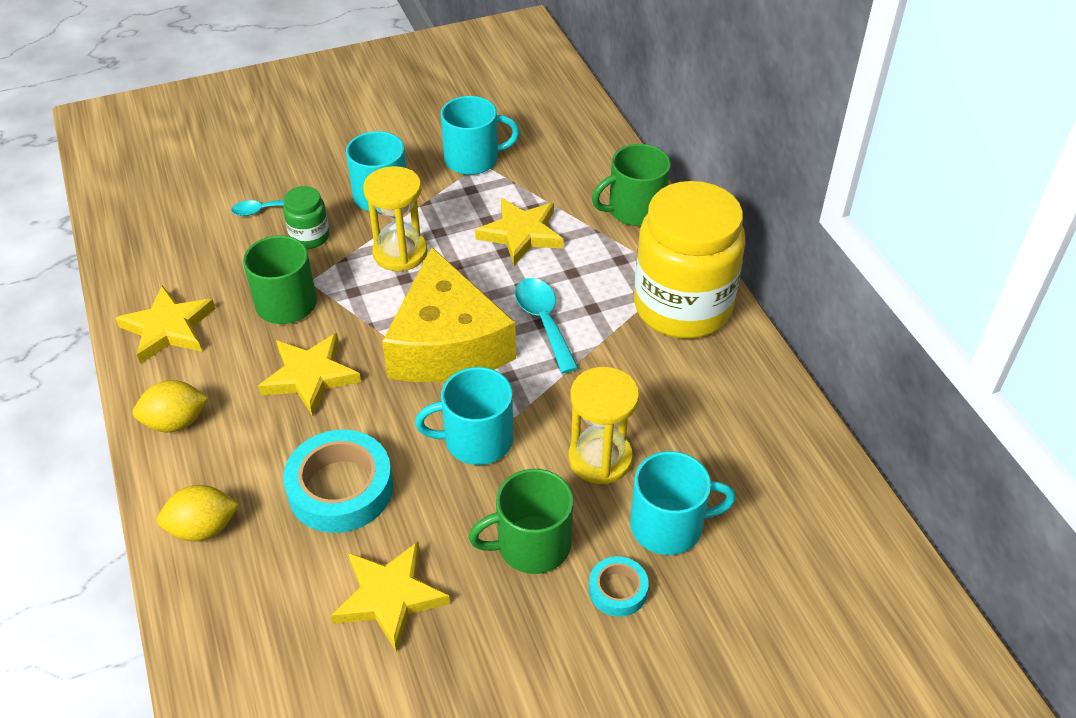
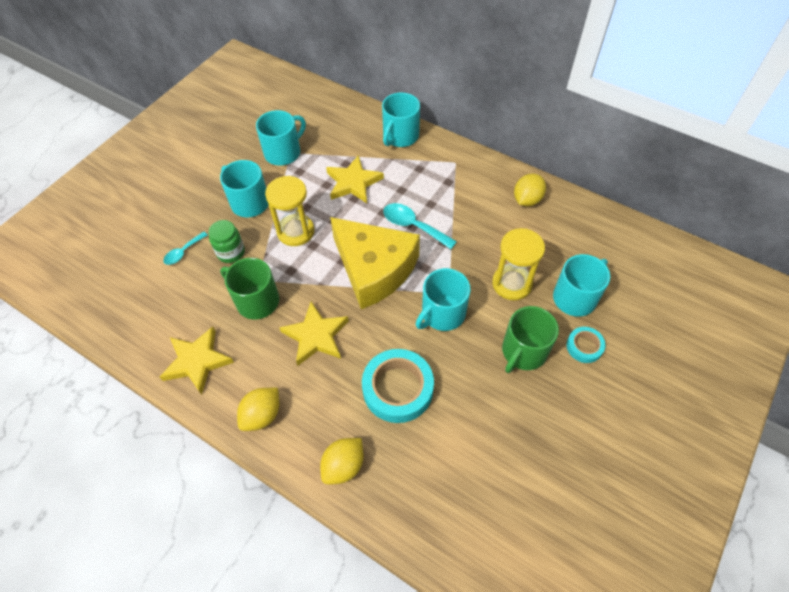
camera: 35 degrees left, 10 degrees up
(389, 597) = (482, 430): yellow star -> none
(635, 210) = (400, 136): green mug -> turquoise mug
(682, 307) = (474, 177): yellow jar -> none
(727, 372) = (527, 200): none -> yellow lemon

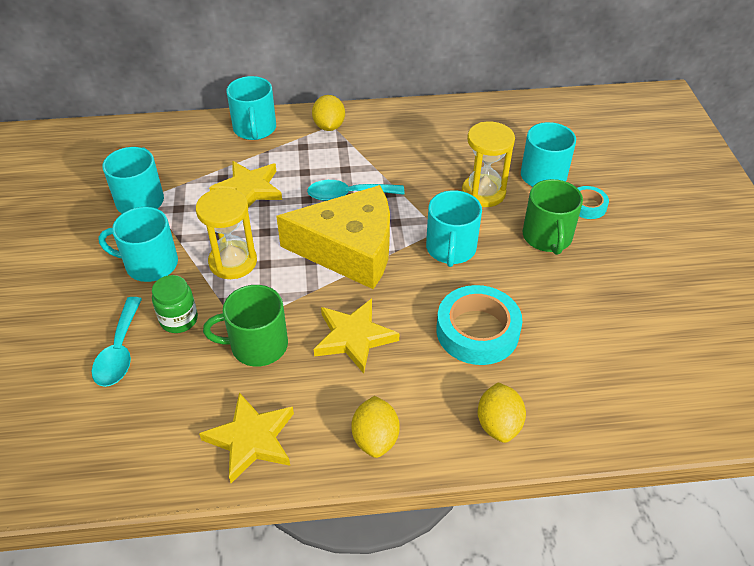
camera: 40 degrees left, 10 degrees down
(183, 252) = (119, 351): turquoise spoon -> turquoise spoon, size x1.62
(527, 200) = (427, 124): yellow lemon -> yellow lemon (329, 126)

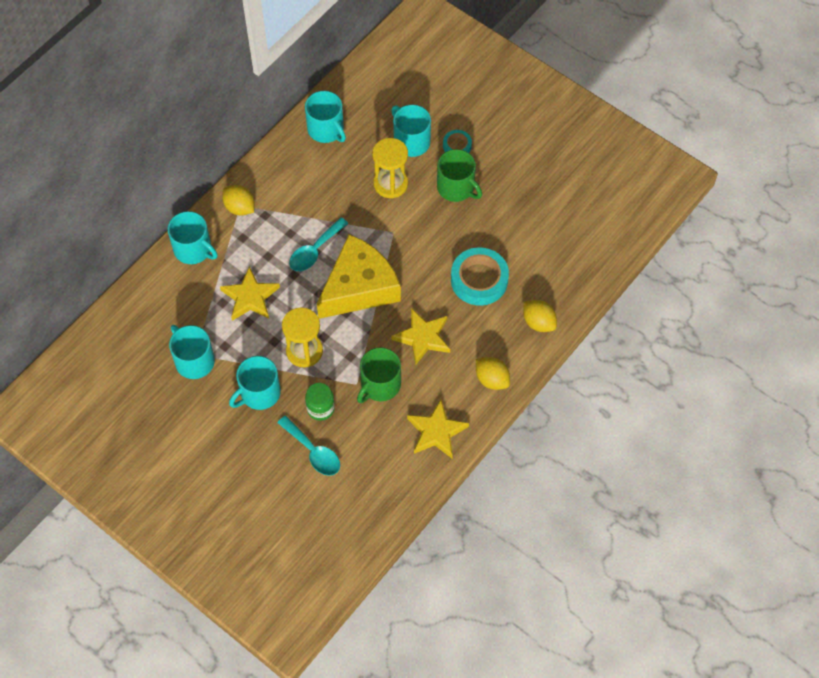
camera: 45 degrees left, 15 degrees up
(451, 249) = (413, 239): turquoise mug -> turquoise mug (326, 129)

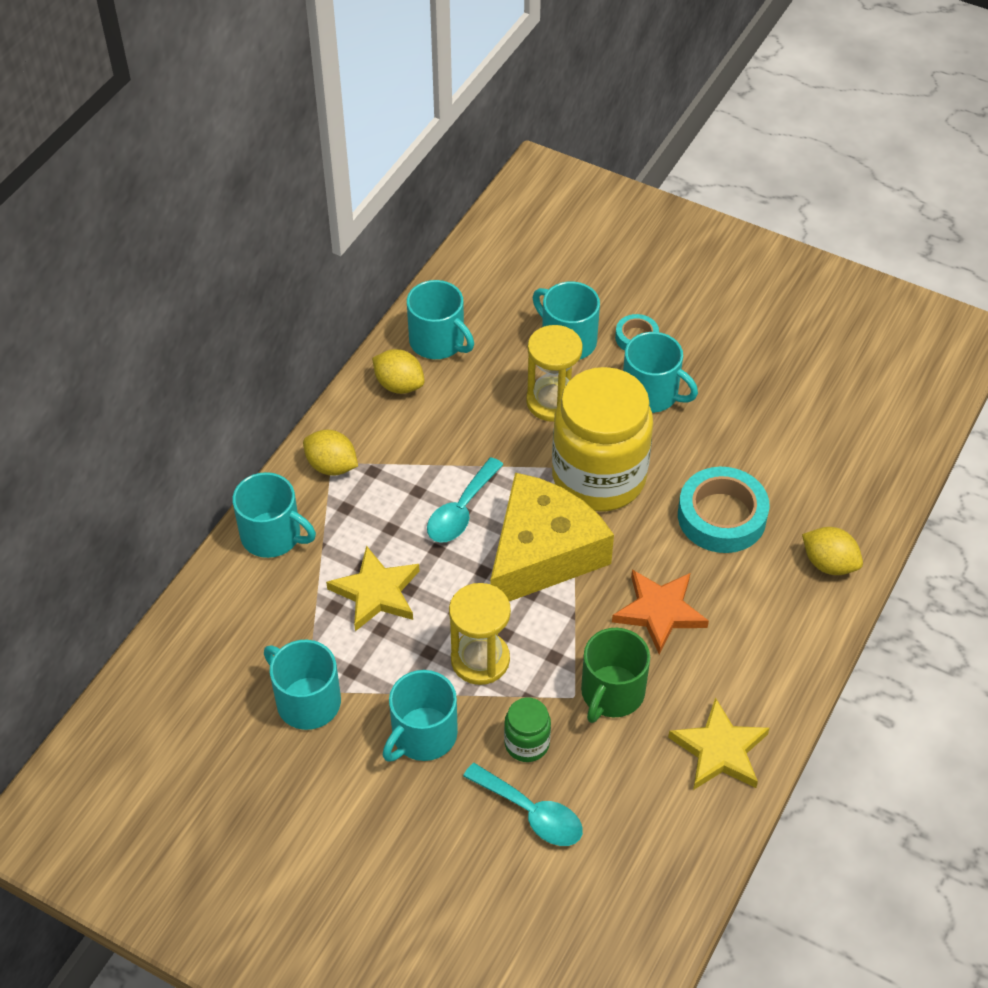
camera: 10 degrees left, 10 degrees down
(407, 241) = (599, 477): none -> yellow jar
(423, 337) = (659, 612): yellow star -> orange star
(456, 187) = (651, 394): green mug -> turquoise mug
(491, 379) = (783, 658): yellow lemon -> yellow lemon (399, 385)

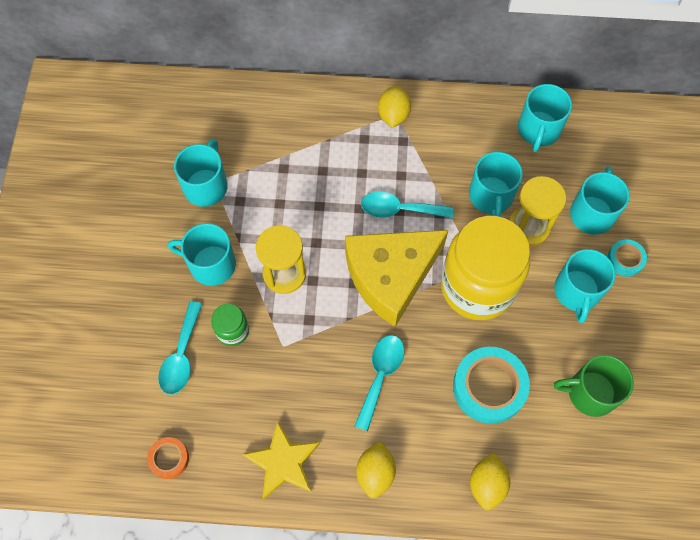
camera: 65 degrees right, 15 degrees up
(272, 535) = (320, 107): turquoise mug -> turquoise mug (491, 196)
(376, 592) = (306, 188): yellow star -> none
(399, 385) = (485, 123): yellow lemon -> yellow lemon (375, 473)
(542, 553) = (391, 276): yellow cheese -> yellow cheese turned 135 degrees clockwise
(611, 693) = (297, 369): green mug -> green mug (590, 392)
(659, 612) = (380, 375): orange star -> turquoise spoon
(660, 874) = (169, 458): none -> orange tape

